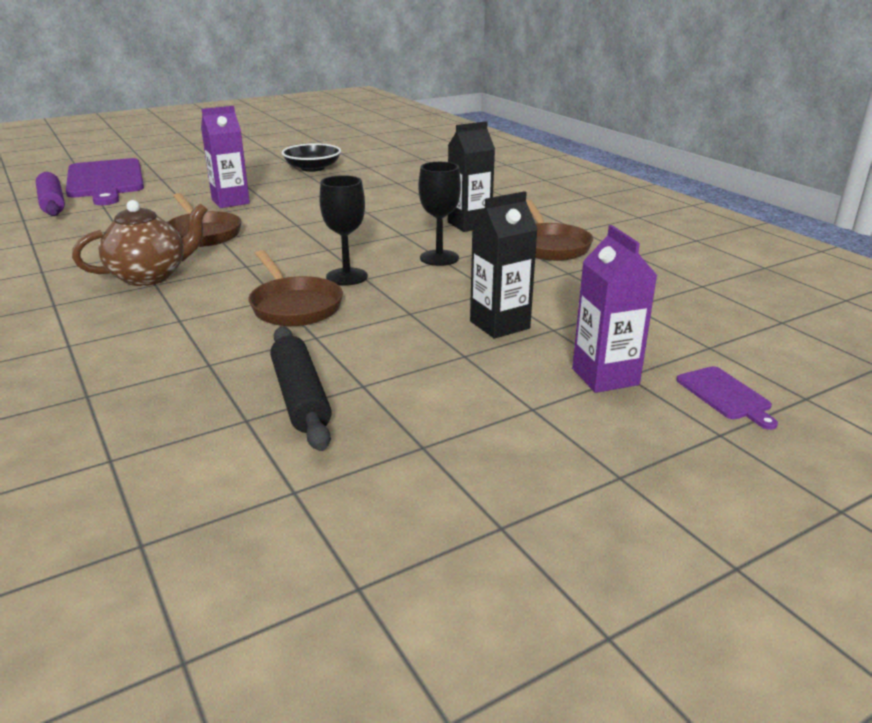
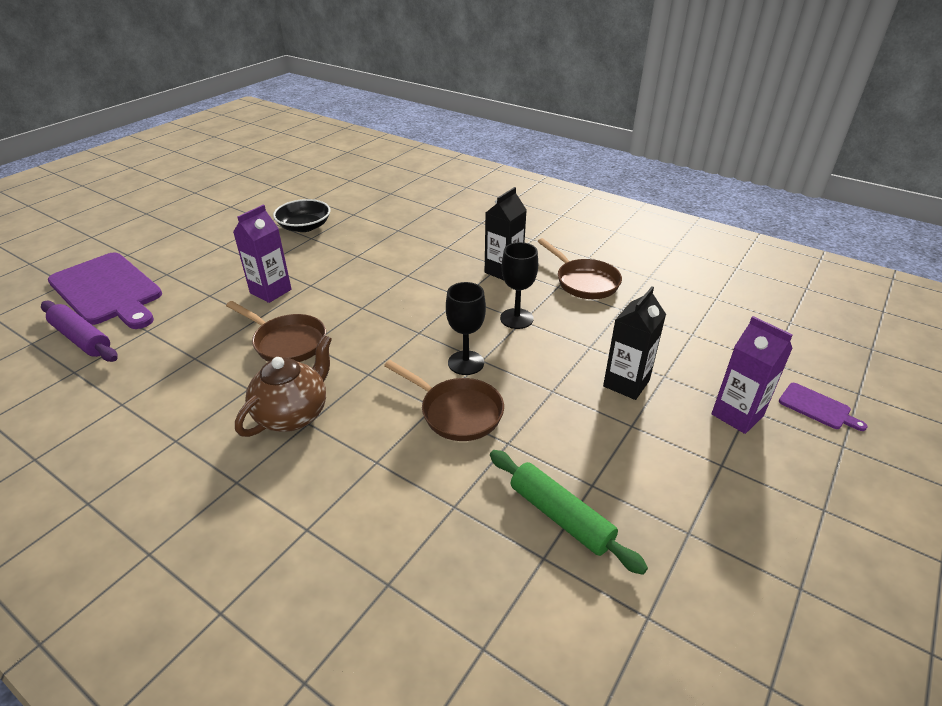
camera: 25 degrees left, 10 degrees up
(300, 397) = (560, 516): black rolling pin -> green rolling pin

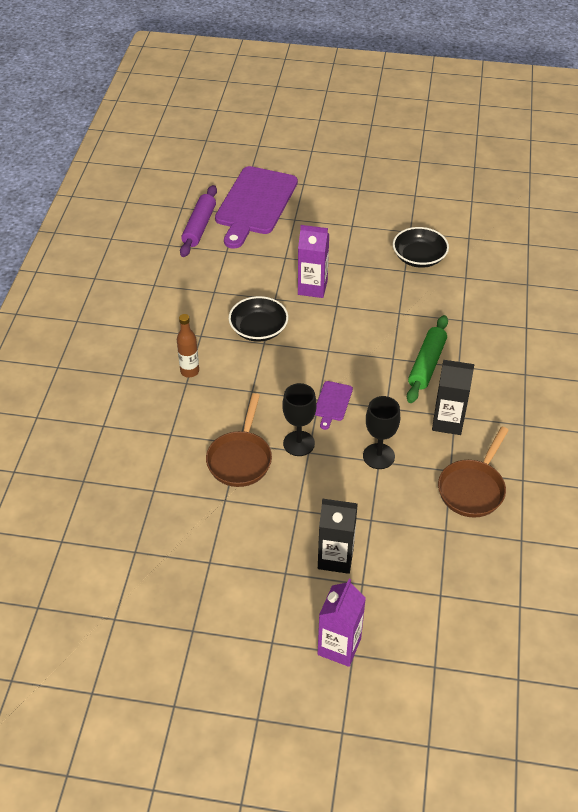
camera: 65 degrees right, 10 degrees up
(286, 342) = (258, 329): brown pan -> black bowl
(293, 414) = (189, 371): brown teapot -> brown bottle
(560, 516) = (172, 551): green rolling pin -> green rolling pin (427, 364)
(817, 407) = (385, 710): purple cutting board -> purple cutting board (332, 403)

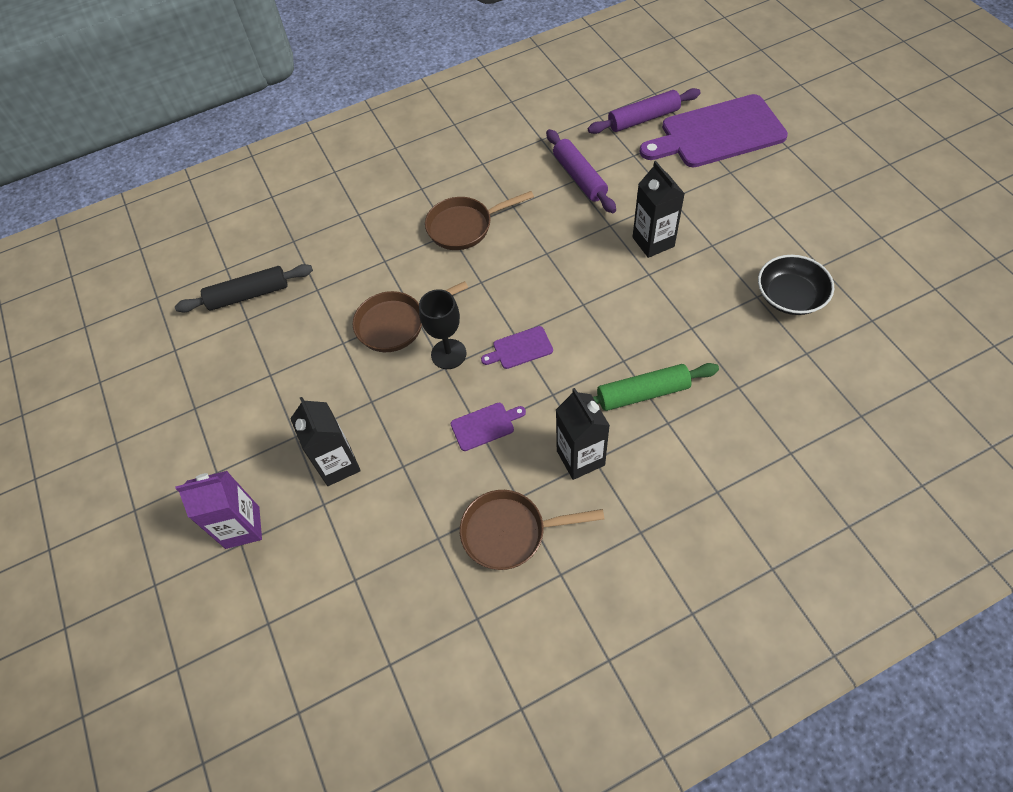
camera: 60 degrees right, 10 degrees up
(109, 538) = (248, 295): none -> black rolling pin
(189, 371) = (464, 226): brown bottle -> brown pan
(214, 287) = (579, 177): none -> purple rolling pin
(258, 329) = (559, 238): black bowl -> none
(312, 287) = (653, 242): purple carton -> black carton
(378, 456) = (485, 425): black goblet -> purple cutting board

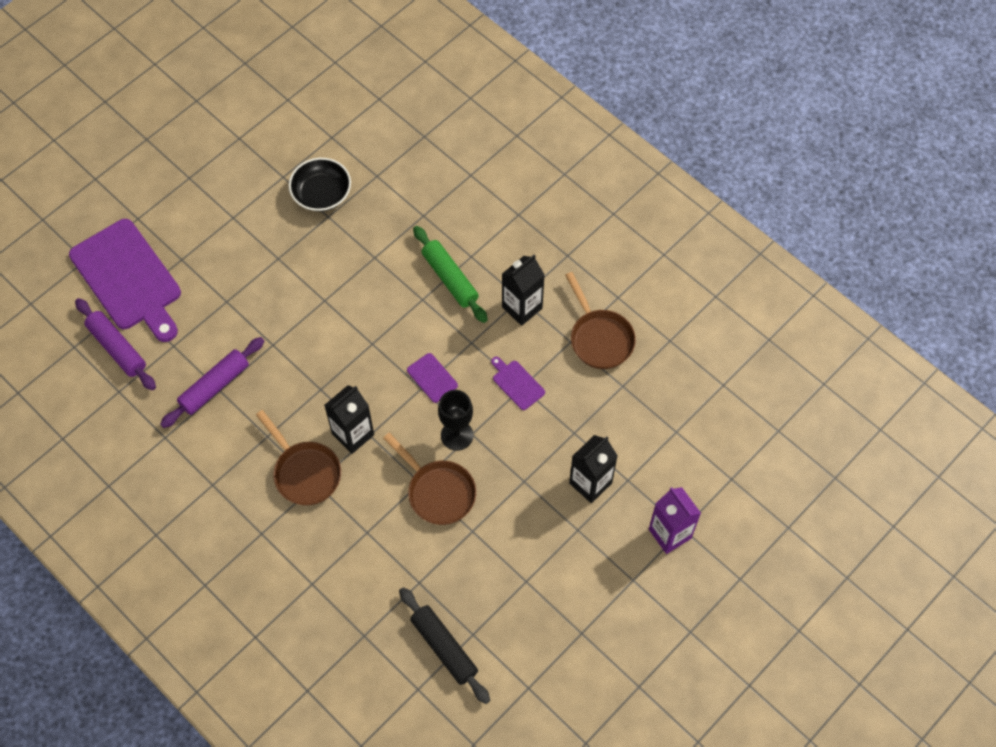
camera: 115 degrees left, 5 degrees up
(653, 242) = (285, 304): black carton -> black carton (353, 434)

